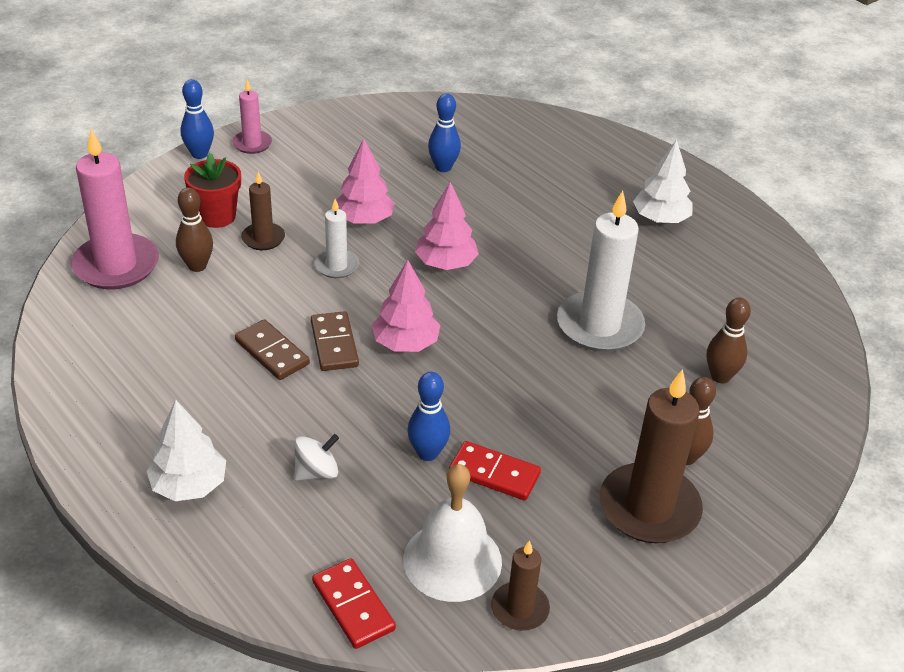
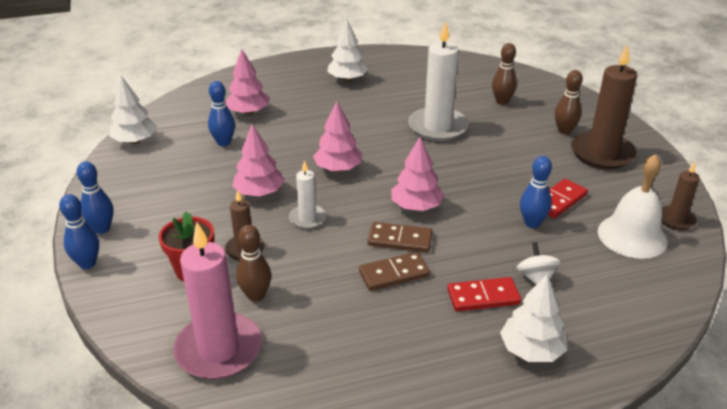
camera: 65 degrees left, 5 degrees down
(252, 144) = (102, 229): pink candle -> blue bowling pin
(353, 606) = (667, 288): red domino -> red domino (483, 297)
(407, 111) = (135, 141): none -> white tree
(518, 165) = (248, 112): none -> pink tree

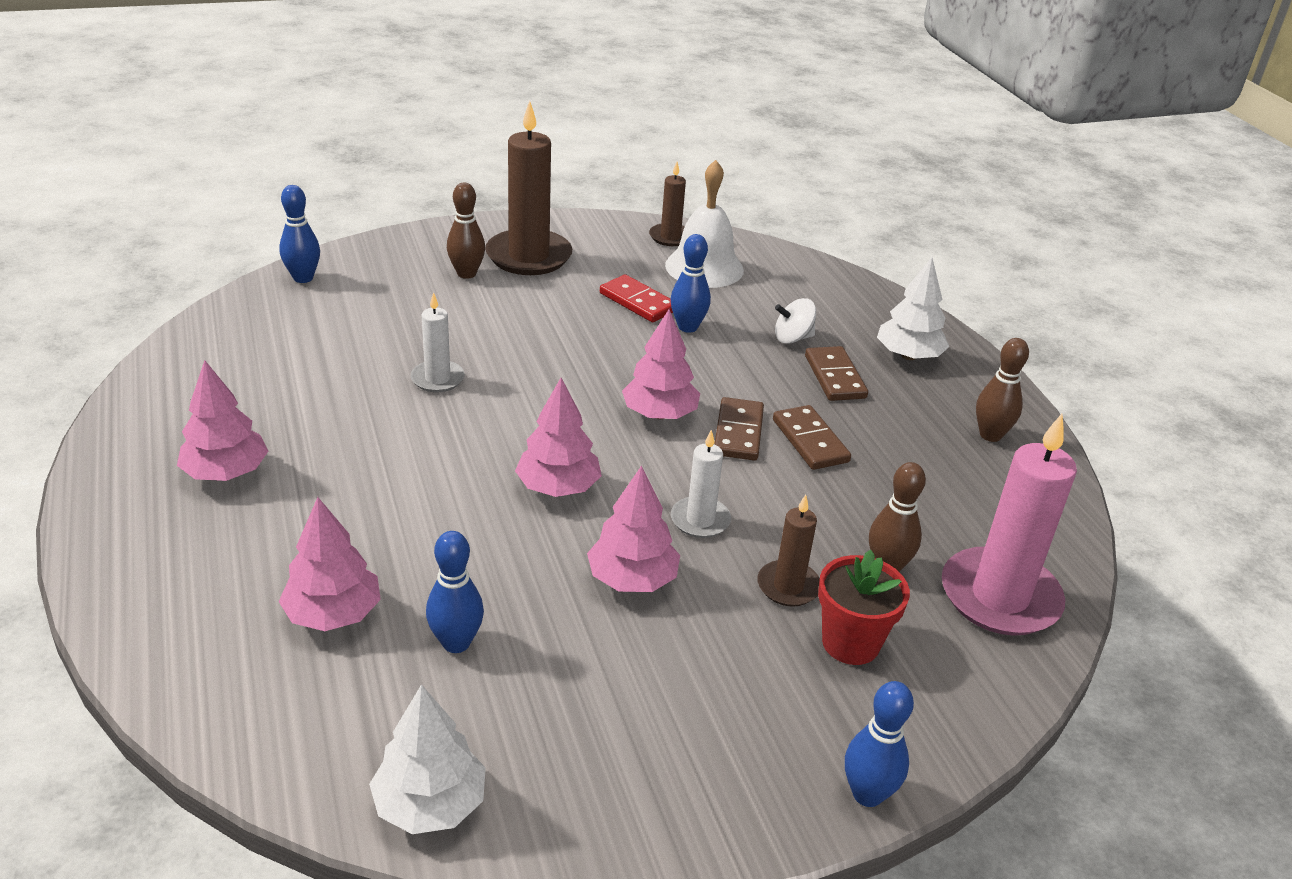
camera: 95 degrees left, 0 degrees up
(102, 229) = (764, 794): blue bowling pin -> blue bowling pin (303, 278)
(347, 79) = (226, 473): white tree -> pink tree
(437, 127) = (437, 379): white candle -> white candle, size x0.53
(483, 297) = (835, 377): red domino -> brown domino
(502, 101) = (367, 312): brown bowling pin -> brown bowling pin (990, 435)

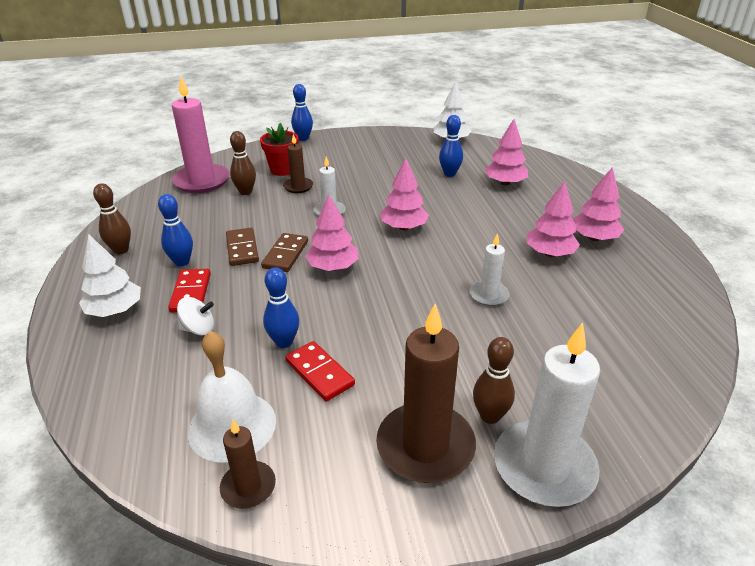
camera: 170 degrees left, 0 degrees up
(303, 278) = (654, 410): blue bowling pin -> blue bowling pin (182, 262)
(428, 246) = (544, 467): none -> white candle
(632, 579) = (371, 190): pink tree -> pink tree (550, 253)
(835, 377) = (191, 293): brown domino -> red domino

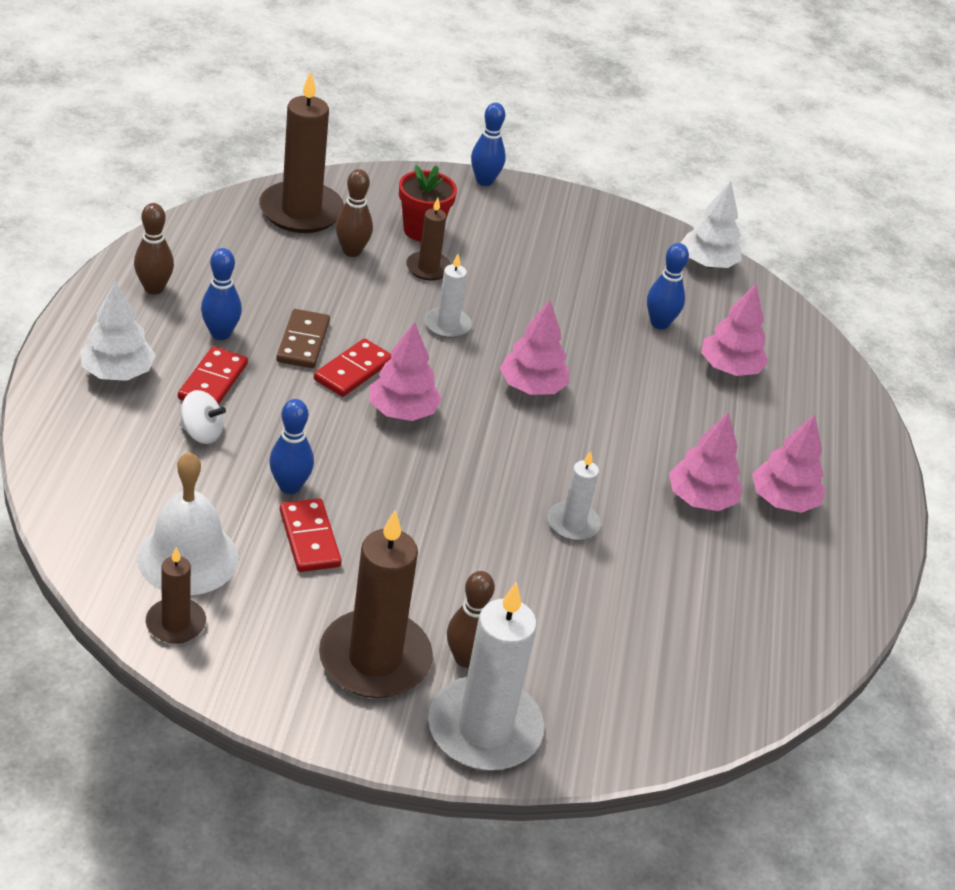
camera: 15 degrees right, 5 degrees up
(202, 181) = (301, 211): pink candle -> brown candle
(285, 254) = (353, 371): brown domino -> red domino

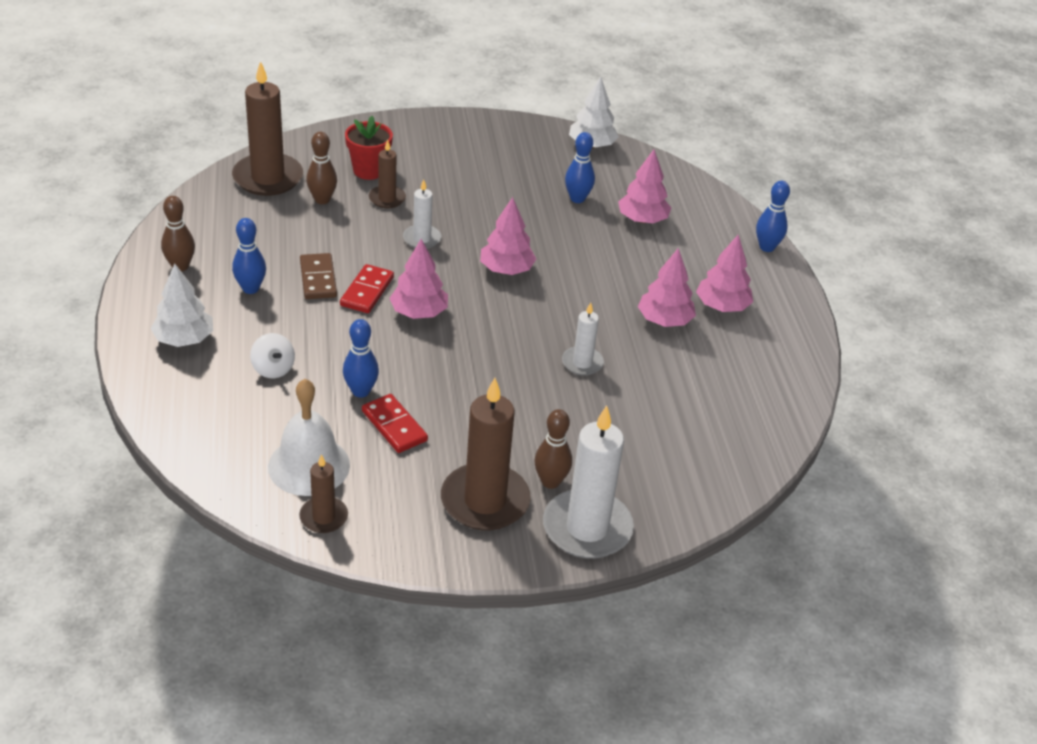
camera: 15 degrees left, 0 degrees up
(201, 433) = (273, 369): white spinning top -> white spinning top turned 60 degrees clockwise
(213, 381) = (262, 327): red domino -> none
(484, 181) = (398, 121): blue bowling pin -> blue bowling pin (766, 247)

